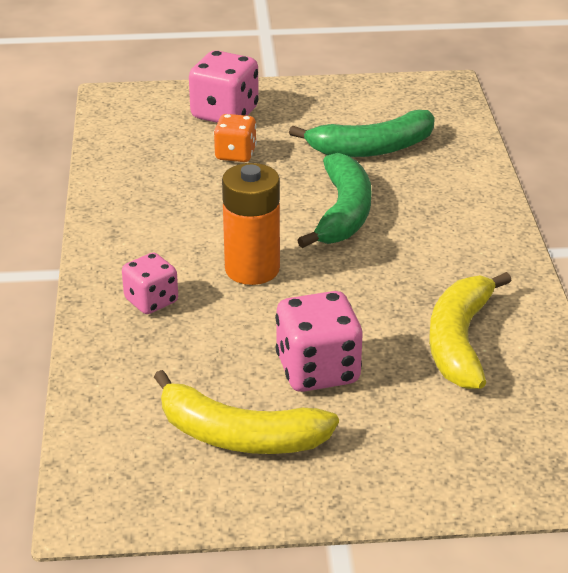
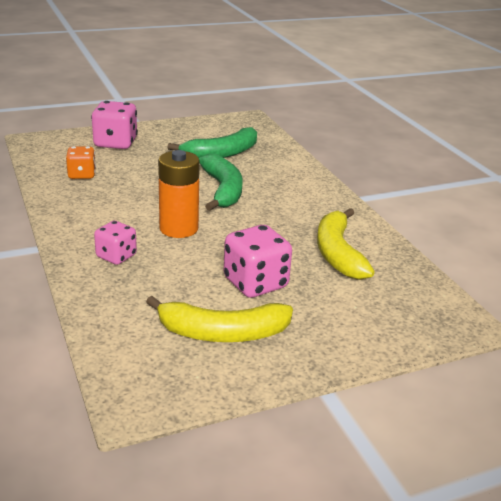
camera: 20 degrees left, 5 degrees down
(235, 154) = (134, 164): orange dice -> orange dice (82, 175)

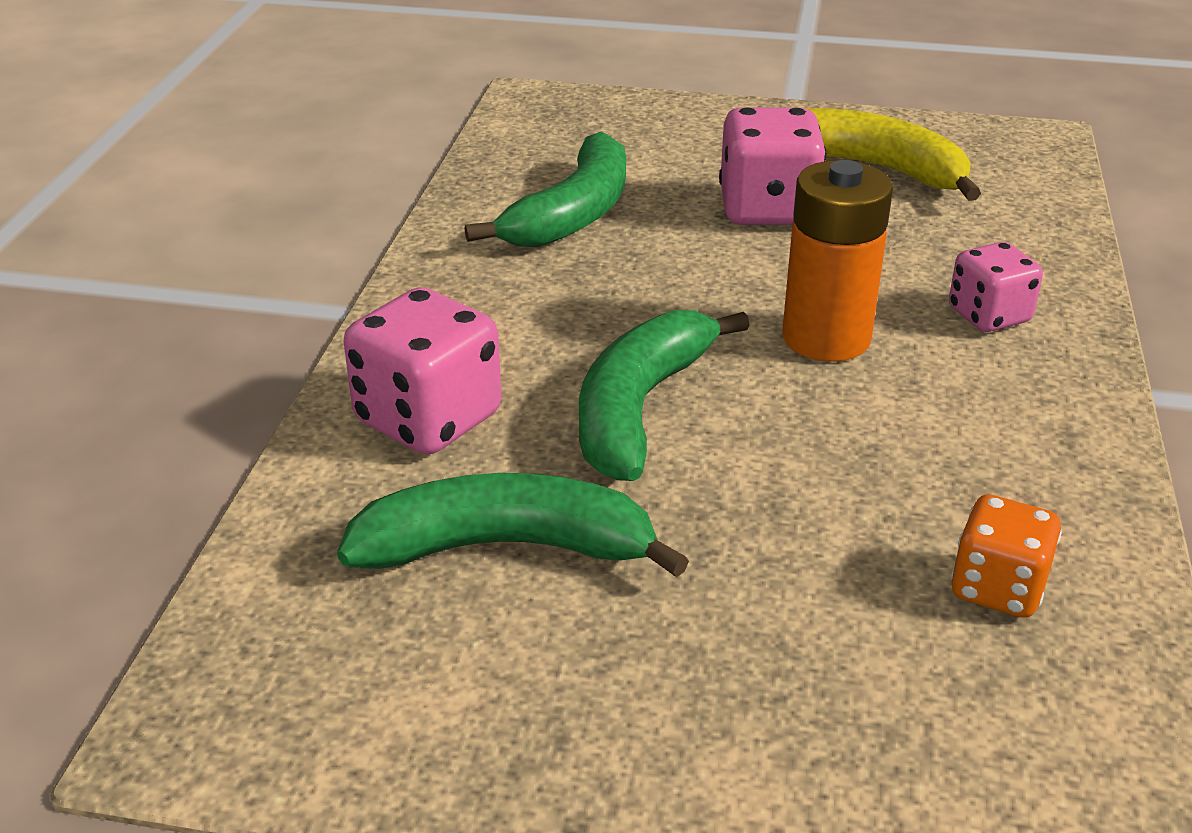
camera: 145 degrees left, 5 degrees up
(115, 143) = (820, 733): pink dice -> pink dice (428, 419)
(338, 253) = (573, 213): yellow banana -> green banana

